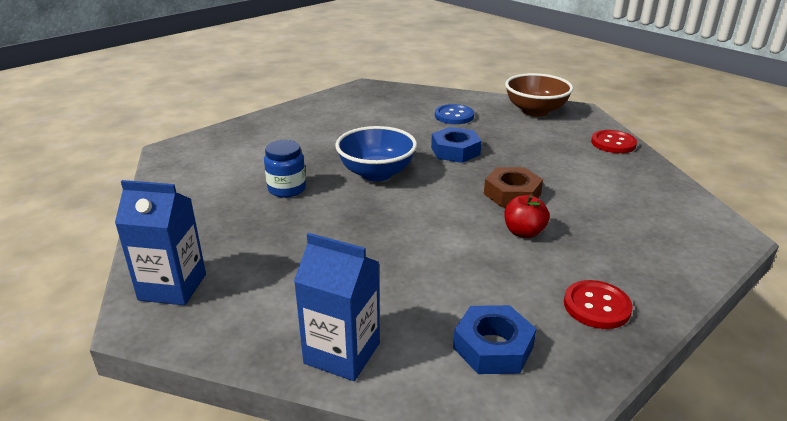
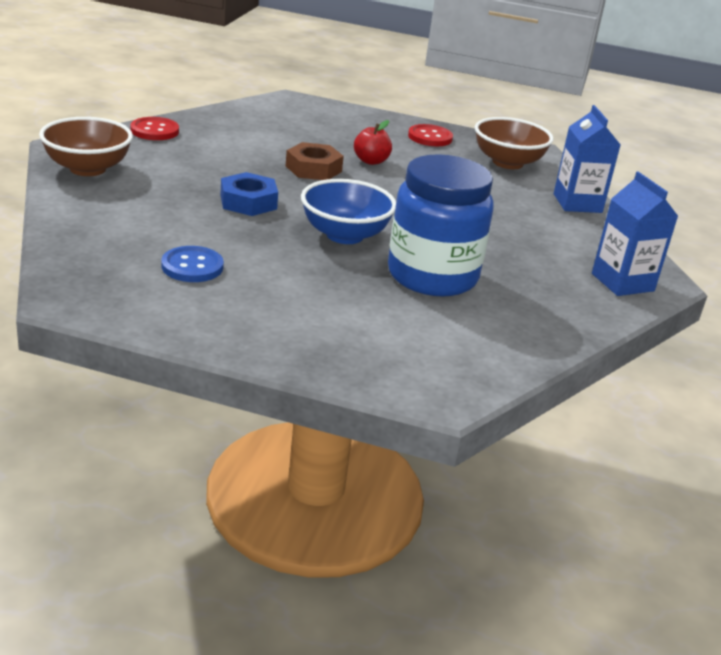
camera: 125 degrees left, 0 degrees up
(287, 189) = (432, 276): blue jar -> blue jar, size x2.02
(454, 116) = (144, 214): blue button -> blue button (192, 266)
(493, 347) = (507, 163): blue nut -> brown bowl

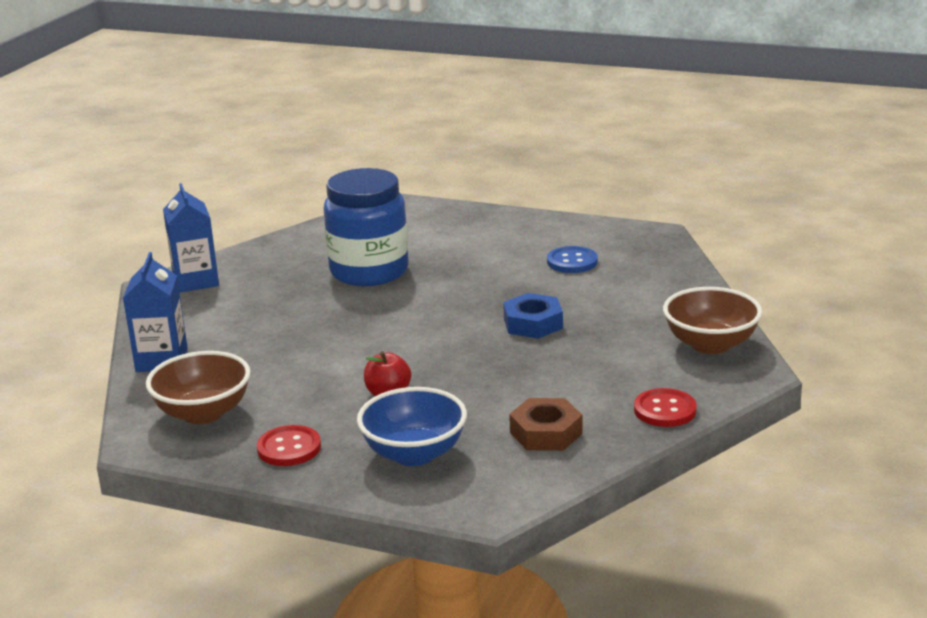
camera: 170 degrees left, 5 degrees down
(313, 169) = (461, 373): brown nut -> brown nut (546, 433)
(345, 235) = (439, 299): blue bowl -> blue bowl (414, 454)

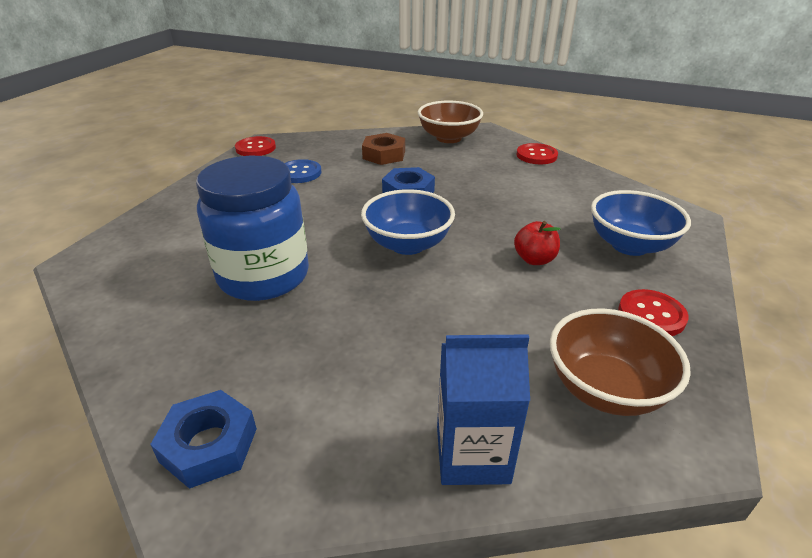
camera: 90 degrees left, 10 degrees up
(196, 281) = (209, 445): blue carton -> blue nut
(418, 328) = (407, 244): none -> blue bowl
(546, 433) = (578, 193): brown nut -> brown nut (384, 155)
(635, 231) = (255, 148): none -> red button

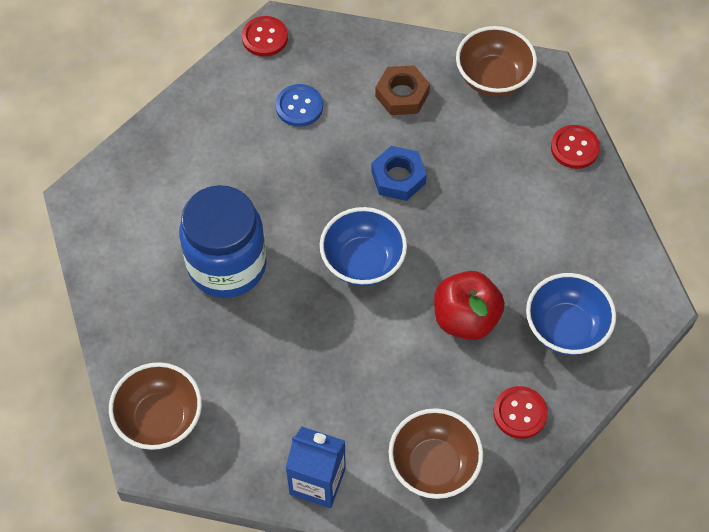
camera: 20 degrees right, 25 degrees up
(209, 445) = (160, 419): blue nut -> brown bowl
(534, 259) = (465, 318): red apple -> red apple, size x1.68

